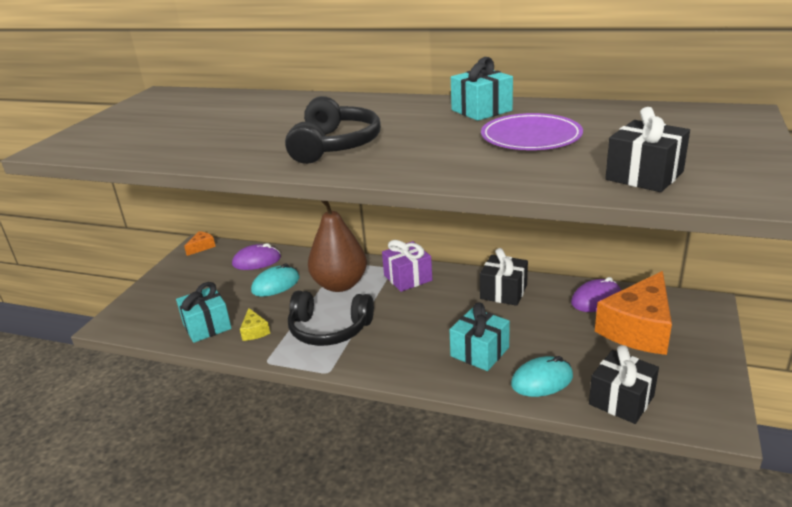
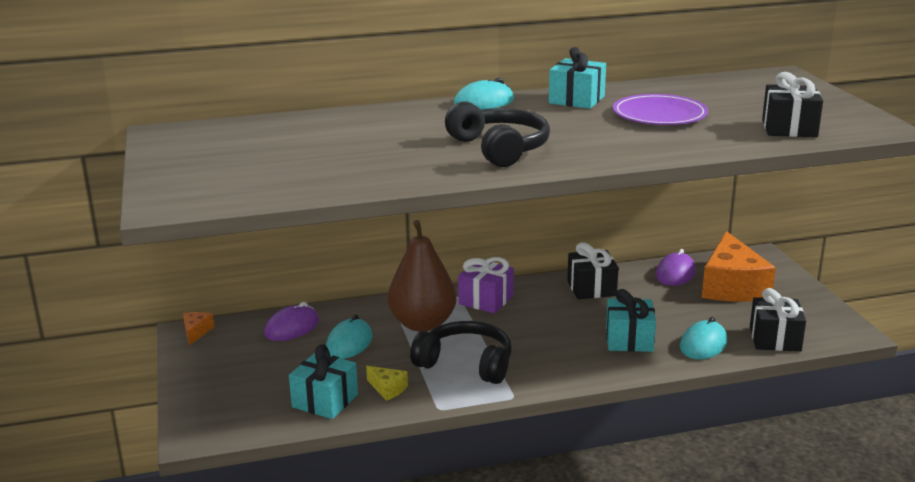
camera: 35 degrees left, 5 degrees down
(329, 329) = (466, 364): black headphones -> black headphones turned 135 degrees counterclockwise
(401, 101) = (484, 102): none -> turquoise mouse

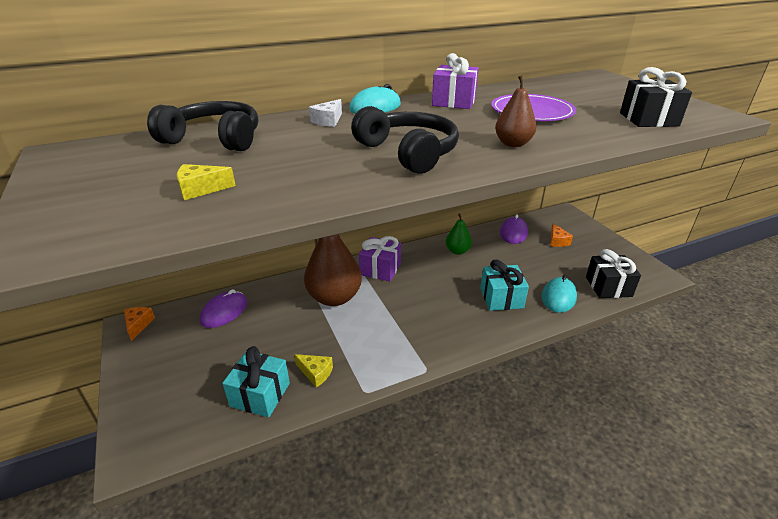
camera: 10 degrees left, 10 degrees up
(295, 169) = (201, 189): none -> yellow cheese
(349, 343) = (275, 324): turquoise mouse -> none
(428, 114) = (328, 121): none -> white cheese
(466, 364) = (378, 336): black headphones -> black headphones (214, 139)
(576, 100) = (454, 102): turquoise gift -> purple gift
(591, 288) = (457, 251): black gift -> green pear
(613, 146) = (513, 144): none -> brown pear
(732, 286) = (557, 241): orange cheese -> orange cheese, size x0.42

